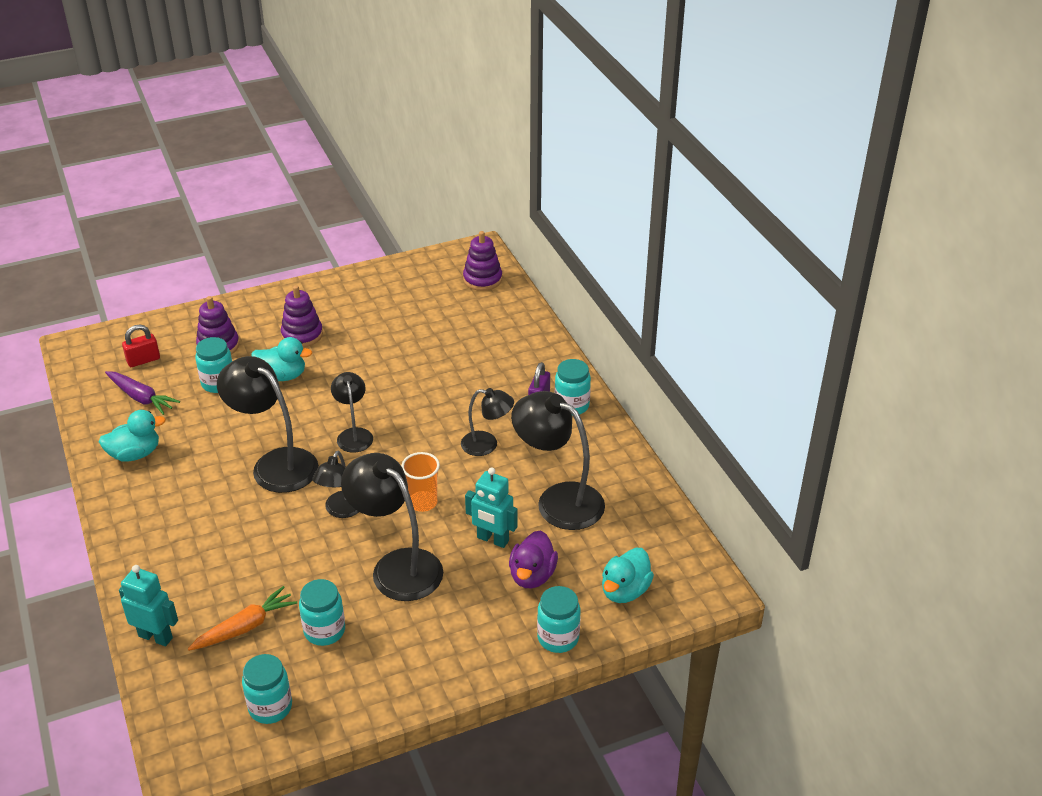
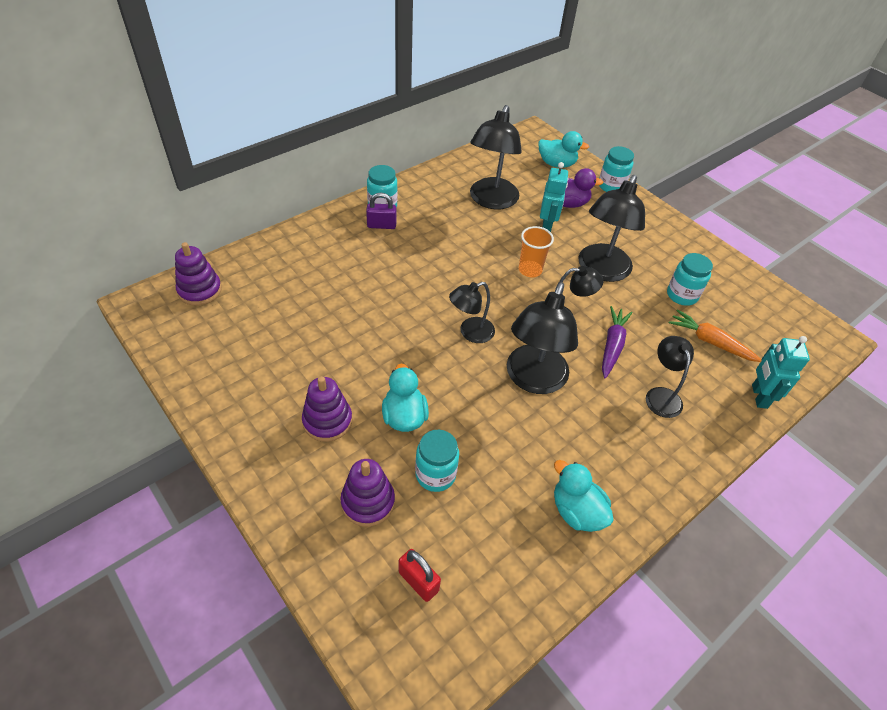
camera: 110 degrees left, 10 degrees up
(141, 397) = (487, 549): purple carrot -> purple carrot (612, 346)
(270, 707) = (759, 306): turquoise jar -> none
(487, 445) = (448, 246): black lamp -> black lamp (661, 395)

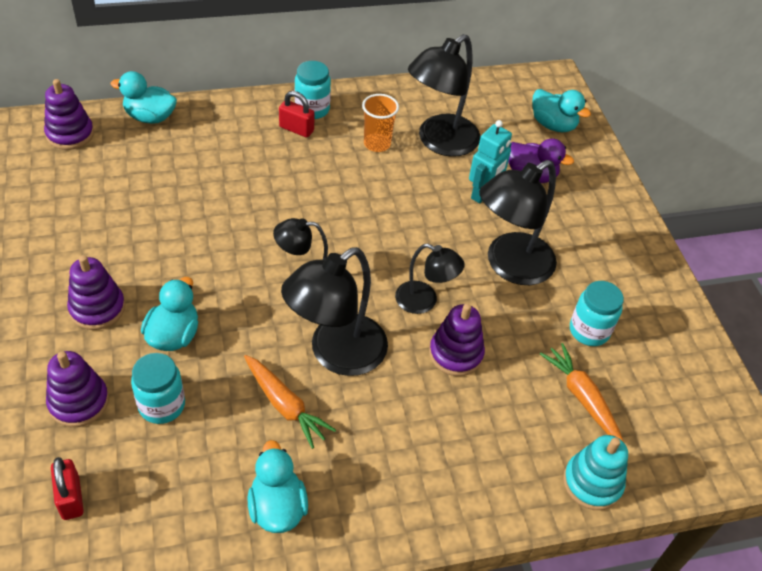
camera: 25 degrees right, 0 degrees up
(258, 254) = (150, 117): none -> turquoise duck
(381, 225) = (296, 129): purple padlock -> red padlock
(525, 433) = (285, 405): none -> orange carrot
(530, 270) = (425, 235): orange cup -> orange cup (377, 144)
(611, 186) = (602, 173): turquoise jar -> none
(612, 346) = (456, 354): purple carrot -> purple stacking toy
(661, 395) = (470, 431): black lamp -> none
(759, 396) = (592, 483): turquoise robot -> turquoise stacking toy

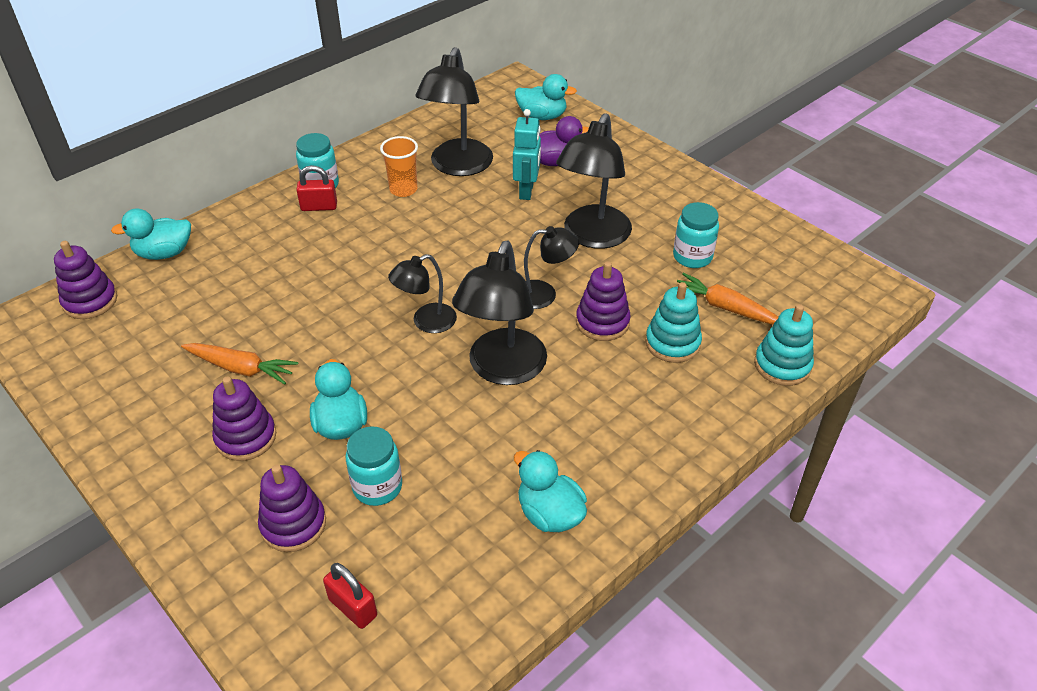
camera: 25 degrees left, 5 degrees down
(285, 405) = (490, 431): orange carrot -> orange carrot (241, 368)
(504, 406) = (672, 343): none -> turquoise stacking toy

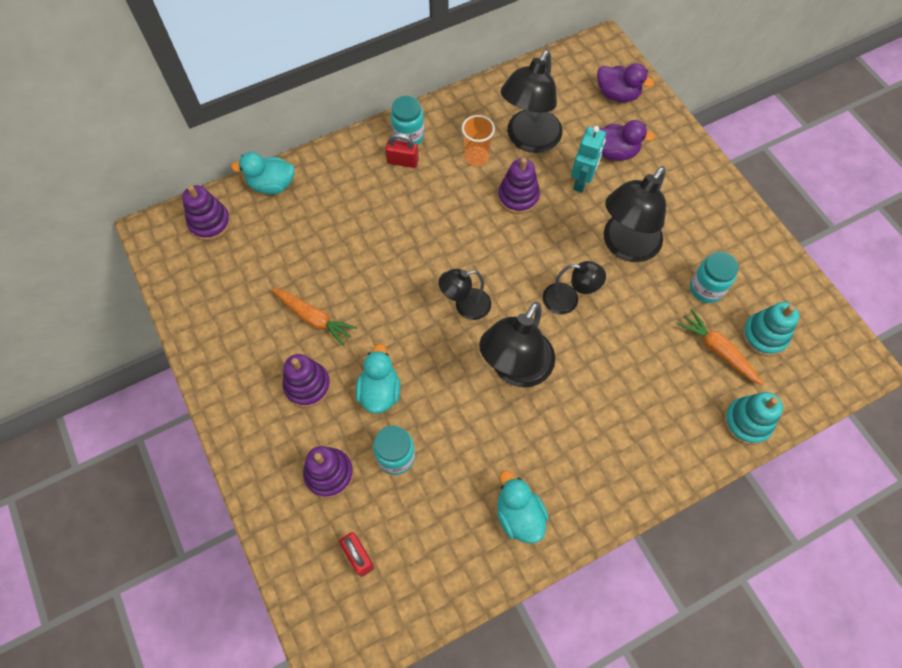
camera: 15 degrees right, 20 degrees up
(542, 116) = (617, 94): turquoise duck -> purple duck
(602, 322) = (609, 341): purple stacking toy -> purple stacking toy (518, 197)
(672, 343) = (661, 377): turquoise stacking toy -> turquoise stacking toy (764, 336)

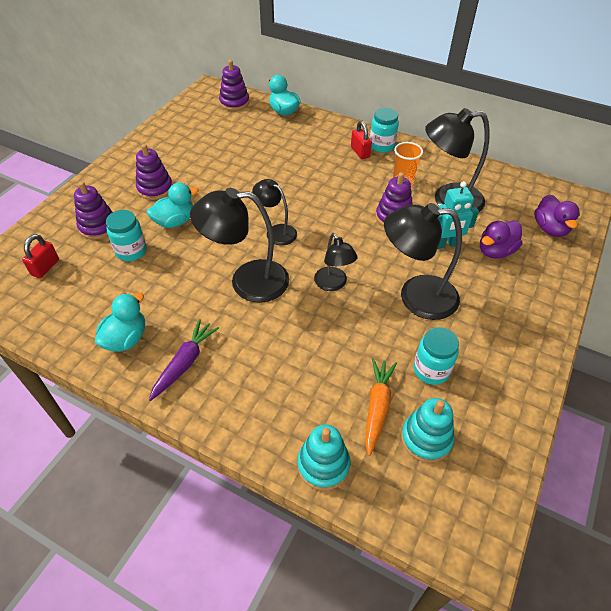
camera: 55 degrees right, 15 degrees down
(314, 318) = (205, 169): orange carrot -> none
(582, 476) = (184, 363): none -> purple carrot
(615, 152) = (495, 251): purple duck -> purple duck turned 75 degrees clockwise

